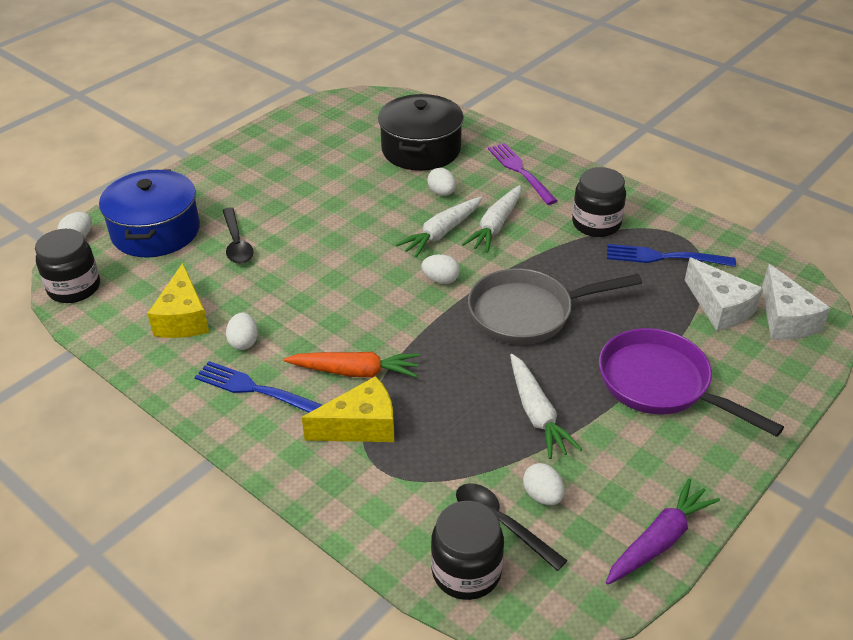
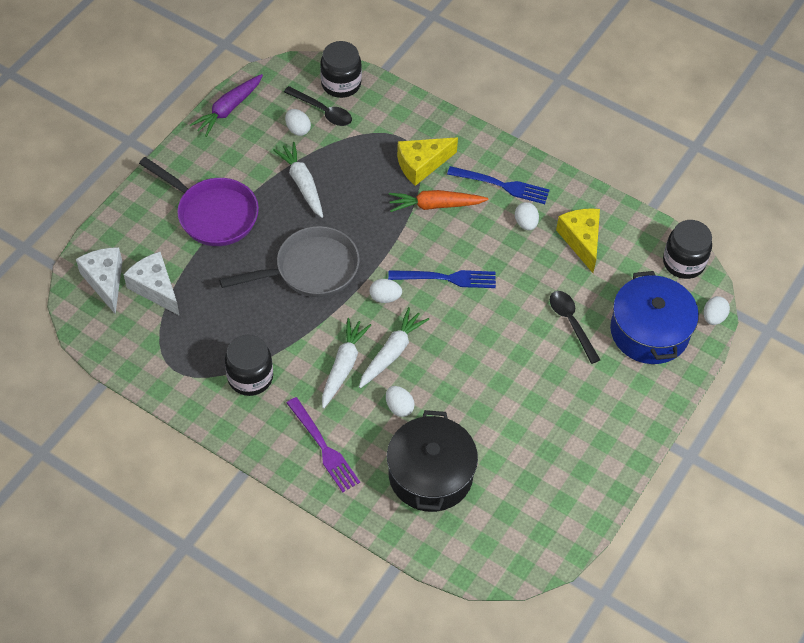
camera: 170 degrees right, 15 degrees up
(664, 257) = (192, 340): blue fork -> blue fork (446, 278)

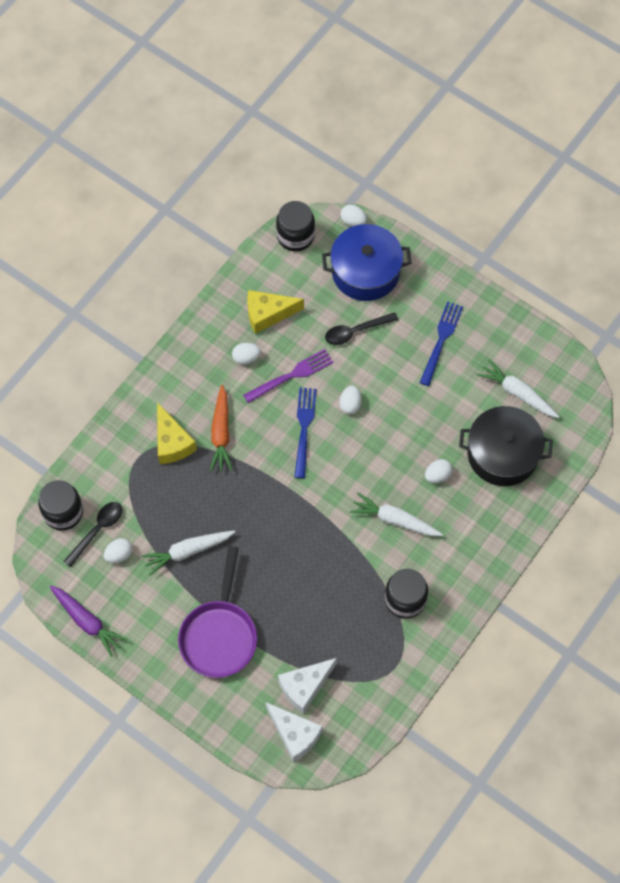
camera: 85 degrees left, 10 degrees up
(105, 281) = (294, 734): white cheese -> white cheese turned 120 degrees counterclockwise
(213, 214) = (219, 635): purple pan -> purple pan turned 150 degrees clockwise
(310, 269) = (289, 545): grey pan -> none
(323, 447) = (476, 538): purple fork -> purple fork (291, 375)
(385, 297) = (323, 482): white egg -> white egg (350, 404)
(391, 353) = (382, 479): white carrot -> white carrot (517, 393)
(502, 185) = (201, 374): blue fork -> blue fork (441, 340)

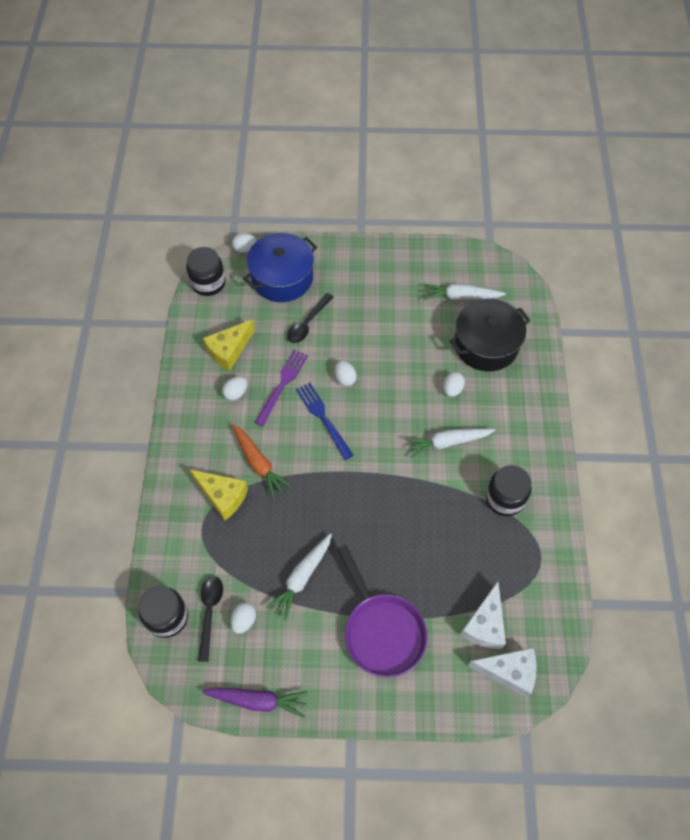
camera: 35 degrees left, 5 degrees down
(441, 340) = (376, 293): blue fork -> none

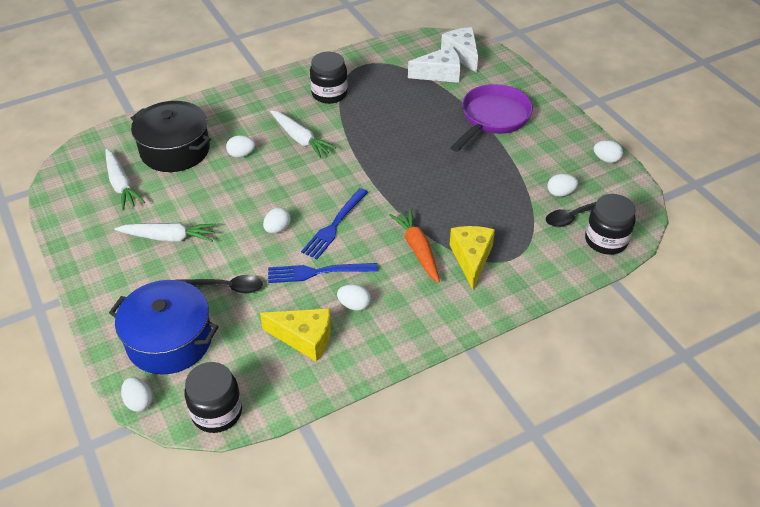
camera: 120 degrees left, 15 degrees down
(257, 700) = (606, 159): purple carrot -> white egg
(258, 463) = (417, 249): orange carrot -> orange carrot turned 45 degrees counterclockwise
(282, 385) = (318, 272): purple fork -> blue fork
(302, 577) = (494, 175): white carrot -> white carrot (168, 237)

